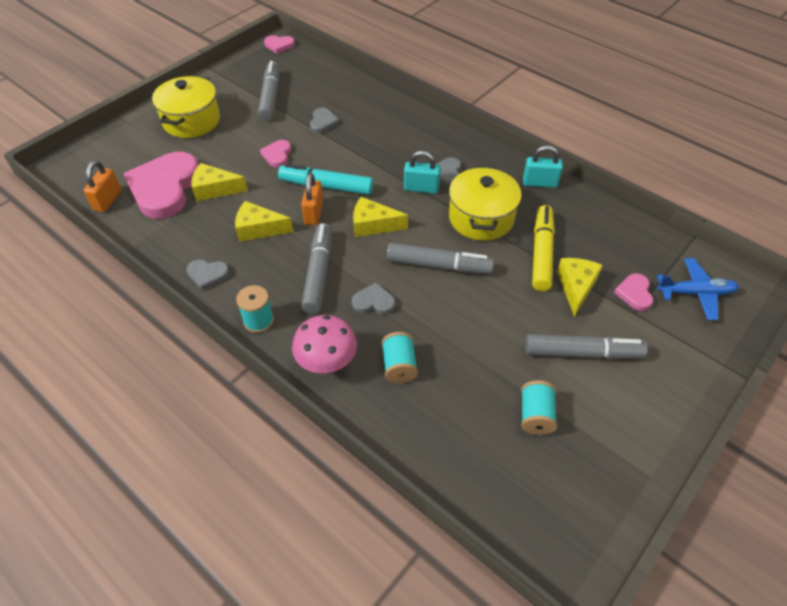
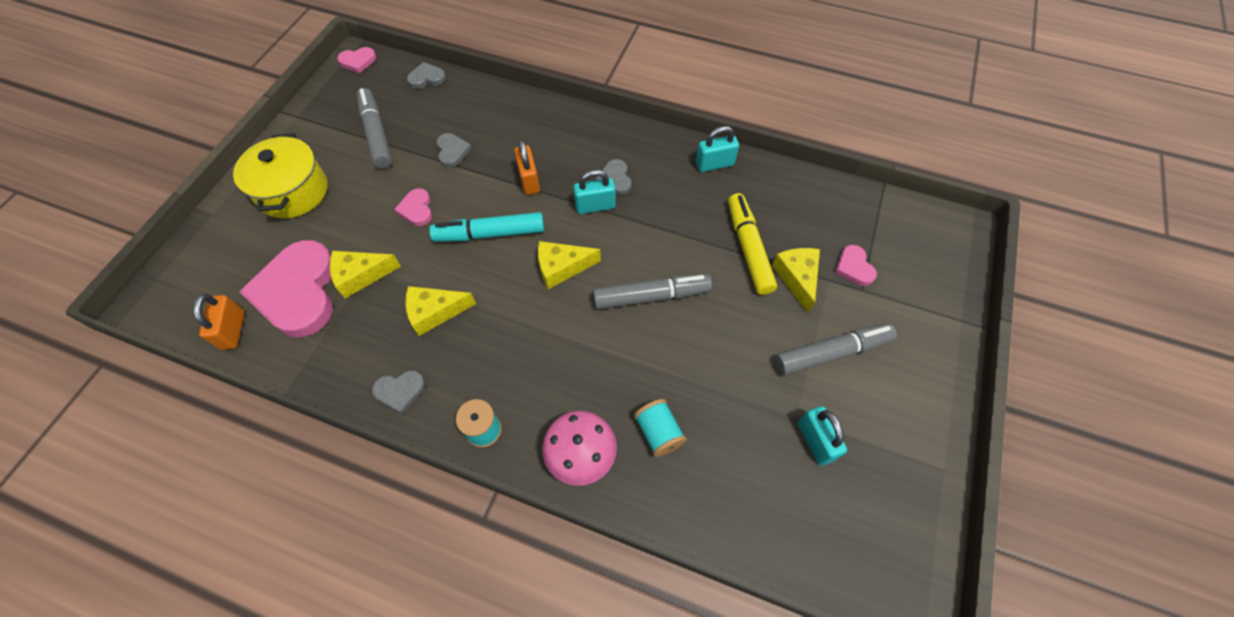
camera: 20 degrees left, 10 degrees up
(313, 213) = (489, 272): orange padlock -> orange padlock (529, 180)
(318, 273) = (526, 347): grey marker -> none
(373, 302) = (601, 364): grey heart -> grey heart (427, 78)
(481, 218) = (672, 224): yellow pot -> none
(535, 416) = (815, 441): turquoise spool -> turquoise padlock
(695, 293) = (908, 248): blue plane -> none

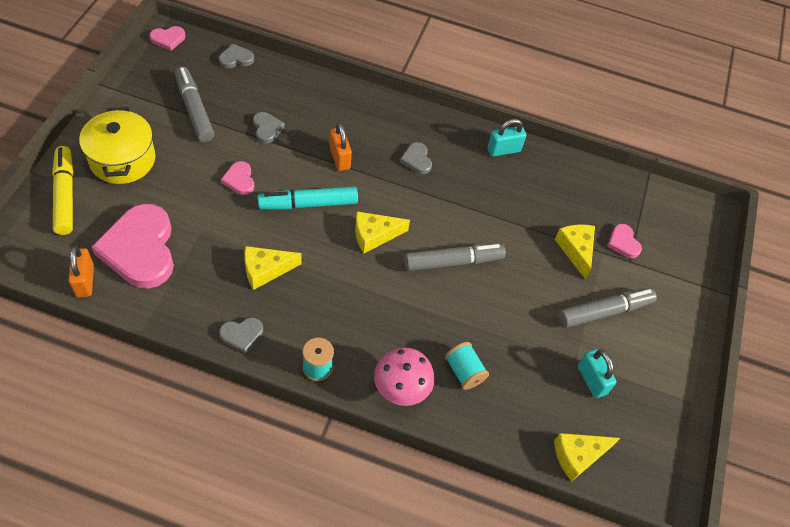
camera: 10 degrees left, 5 degrees down
(361, 276) = (195, 237): yellow cheese -> yellow cheese (578, 456)
(595, 206) = (400, 183): turquoise padlock -> none
(748, 248) = (534, 224): yellow marker -> yellow marker (65, 195)

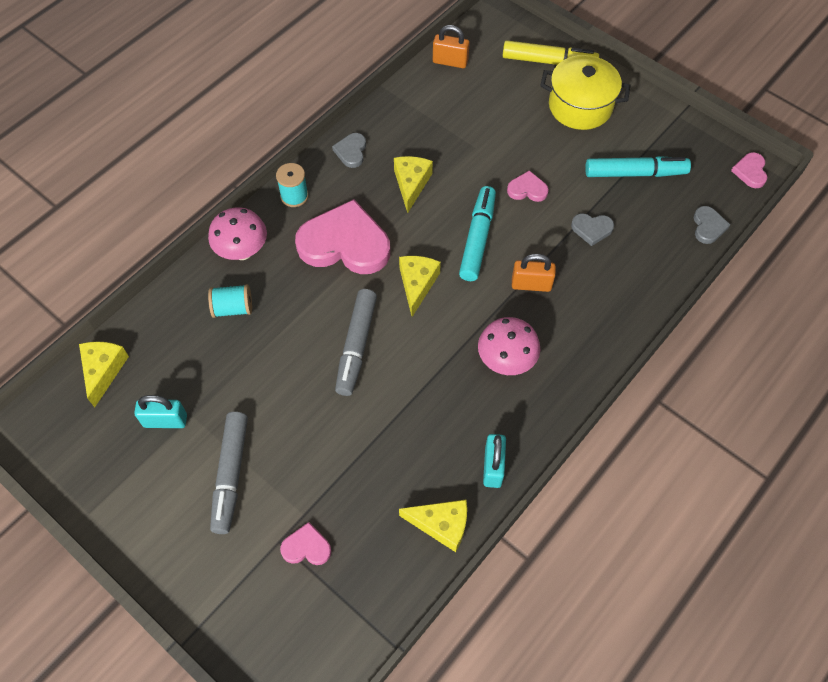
camera: 120 degrees right, 5 degrees up
(140, 249) = (469, 101): pink heart -> pink heart (345, 243)
(194, 109) = (635, 173): grey marker -> turquoise marker
(416, 160) = (506, 361): grey heart -> pink mushroom
(576, 250) = (319, 483): yellow cheese -> yellow cheese (441, 525)

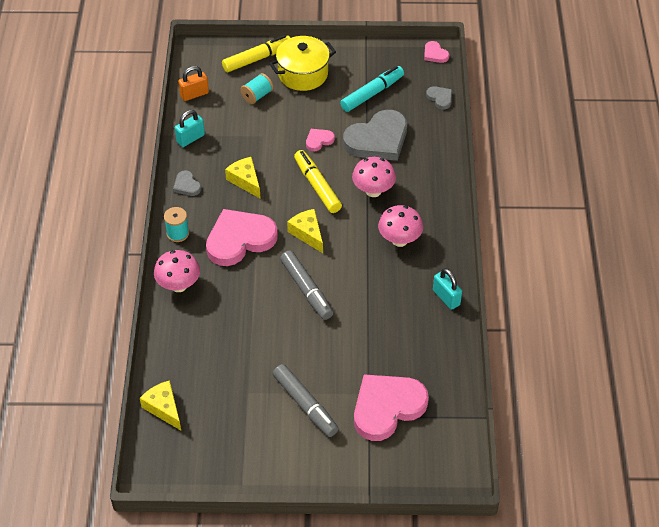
camera: 40 degrees left, 10 degrees down
(165, 420) = (234, 406): turquoise padlock -> turquoise padlock (190, 138)
(233, 308) = (208, 320): turquoise spool -> turquoise spool (257, 96)
(306, 547) = (387, 407): pink heart -> pink heart, size x2.24
(441, 525) = (448, 344): yellow cheese -> none
(477, 238) = (317, 186): turquoise marker -> yellow marker
(531, 284) = (373, 191): orange padlock -> pink mushroom
(591, 229) = (378, 139): grey heart -> grey heart, size x2.24

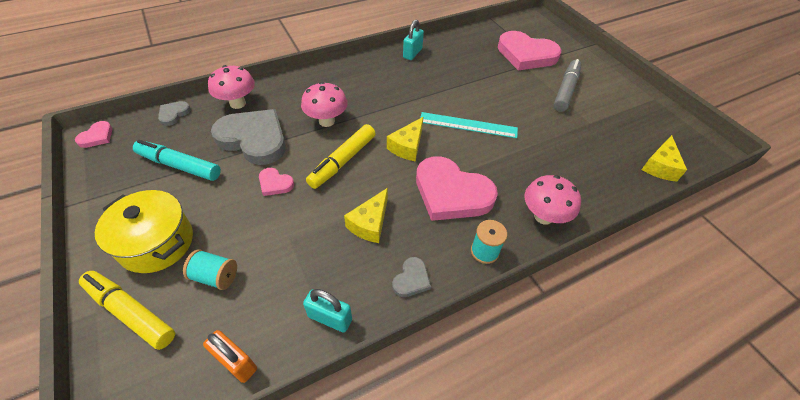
camera: 120 degrees left, 0 degrees up
(306, 289) = (468, 125): grey marker -> turquoise ruler
(399, 240) = (374, 90): pink mushroom -> pink mushroom (238, 103)

